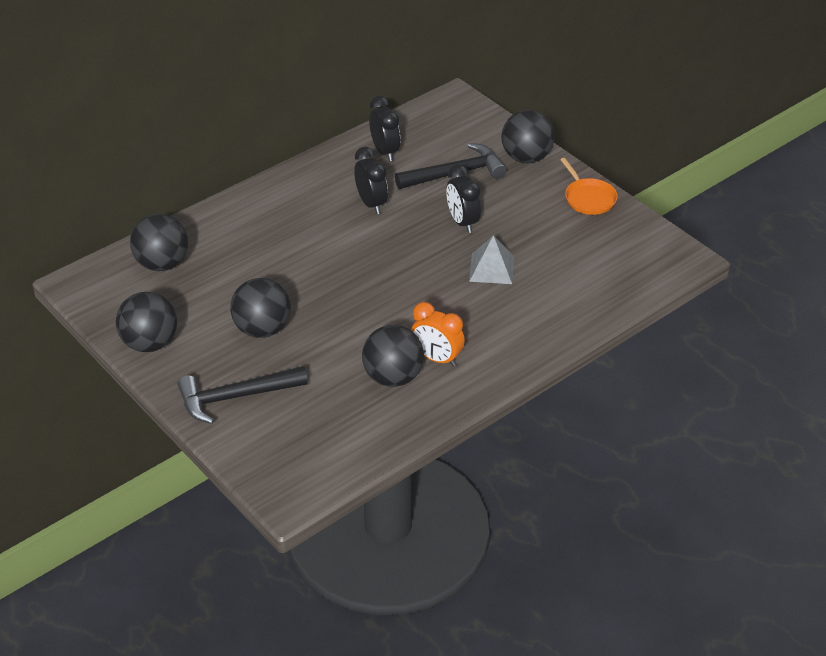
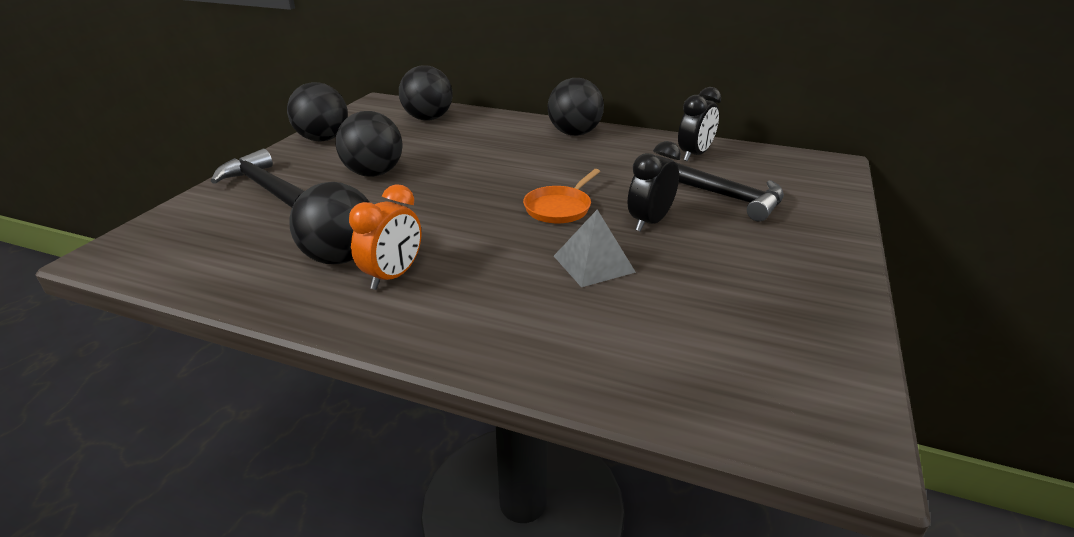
camera: 60 degrees right, 10 degrees down
(371, 204) = (610, 170): black clock -> none
(437, 358) = (393, 276): orange clock -> orange clock turned 150 degrees counterclockwise
(526, 157) = (819, 227): black ball -> black ball (574, 133)
(588, 198) = (825, 294): orange pan -> orange pan (559, 208)

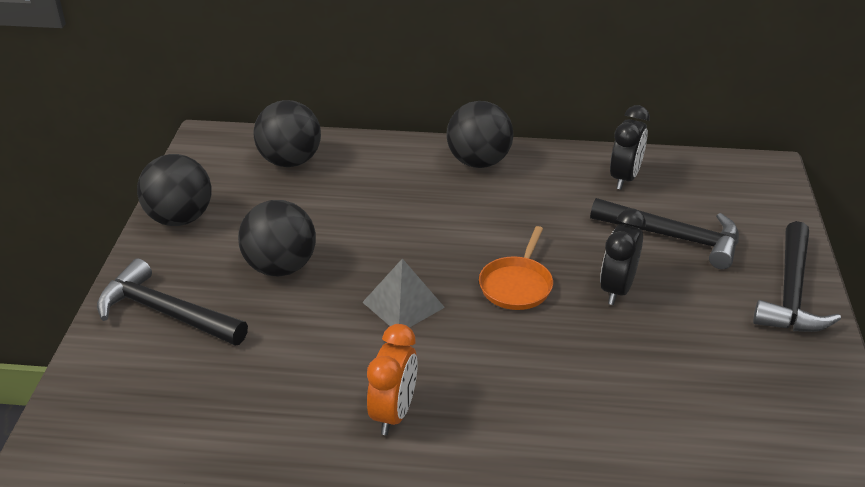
camera: 15 degrees left, 5 degrees up
(340, 258) = (323, 400): black ball -> none
(594, 264) = (586, 357): grey pyramid -> grey pyramid (403, 304)
(823, 247) = (791, 292): none -> black hammer

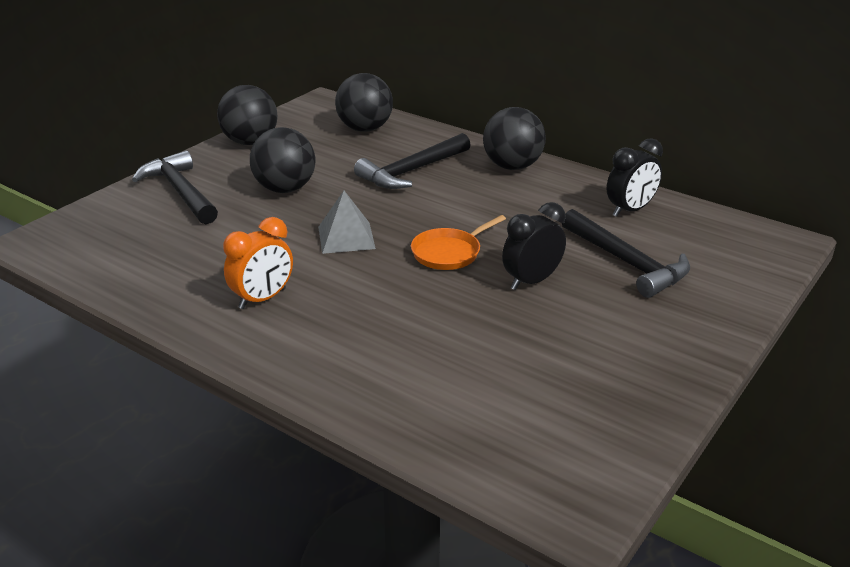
camera: 30 degrees right, 5 degrees down
(791, 292) = (696, 335): black hammer -> black hammer (411, 171)

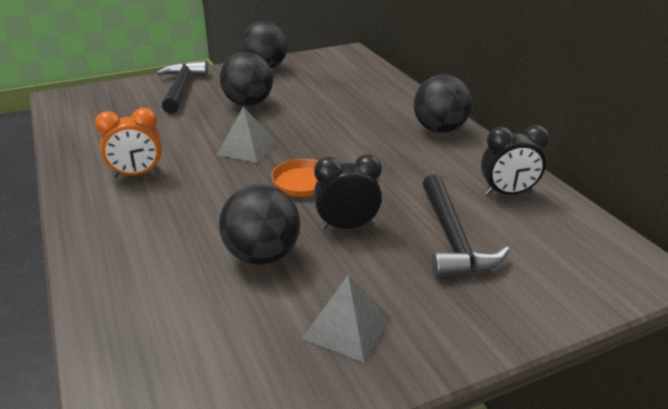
camera: 30 degrees right, 0 degrees up
(365, 129) = (355, 76): black ball -> black ball (262, 256)
(411, 171) = (353, 114): black hammer -> none
(623, 360) = (347, 327): none -> grey pyramid

